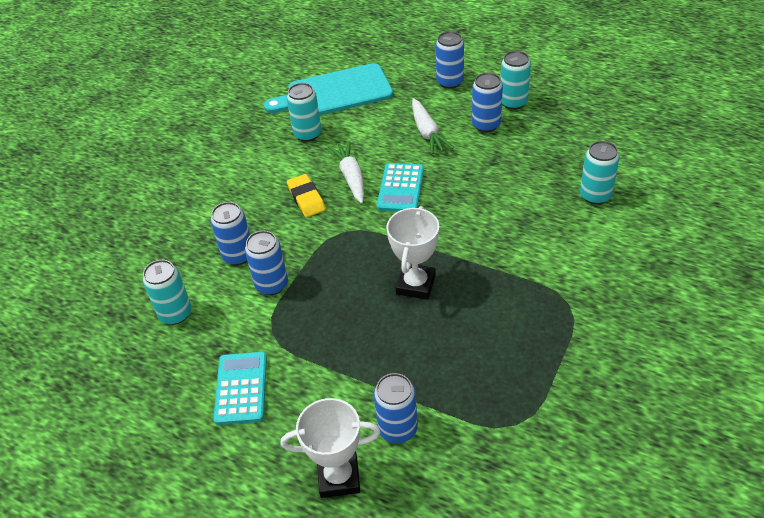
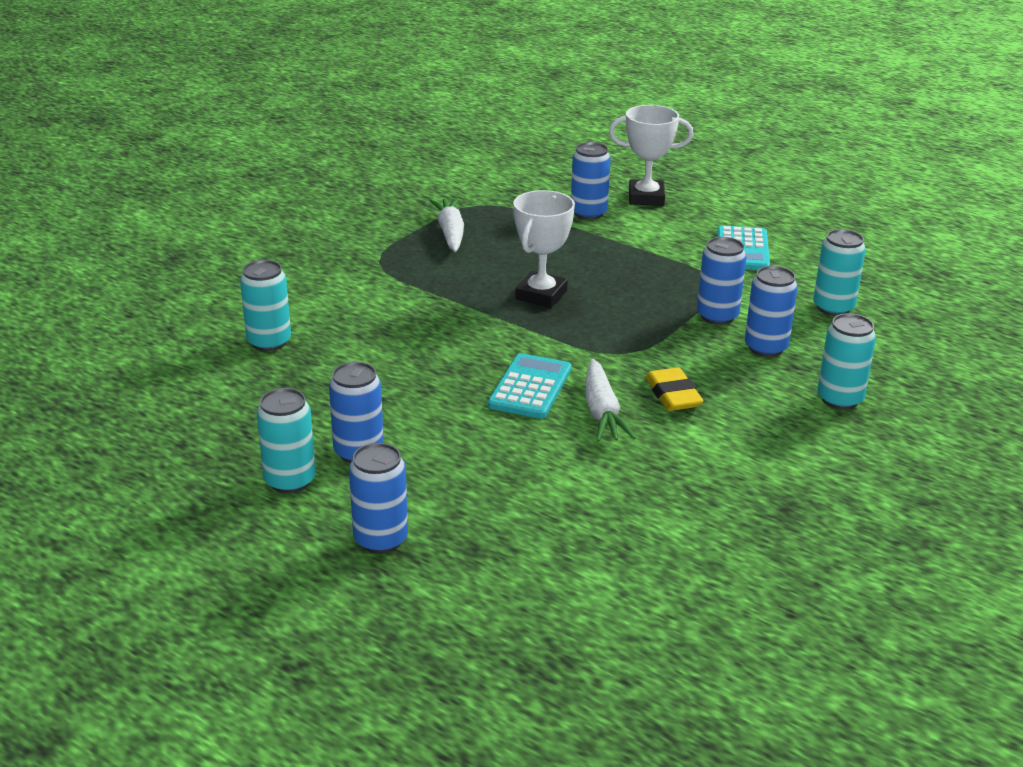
camera: 175 degrees left, 15 degrees down
(307, 134) = (669, 486): turquoise can -> turquoise can (839, 399)
(335, 93) = (612, 557): turquoise cutting board -> none
(427, 132) = (461, 456): white carrot -> white carrot (450, 233)

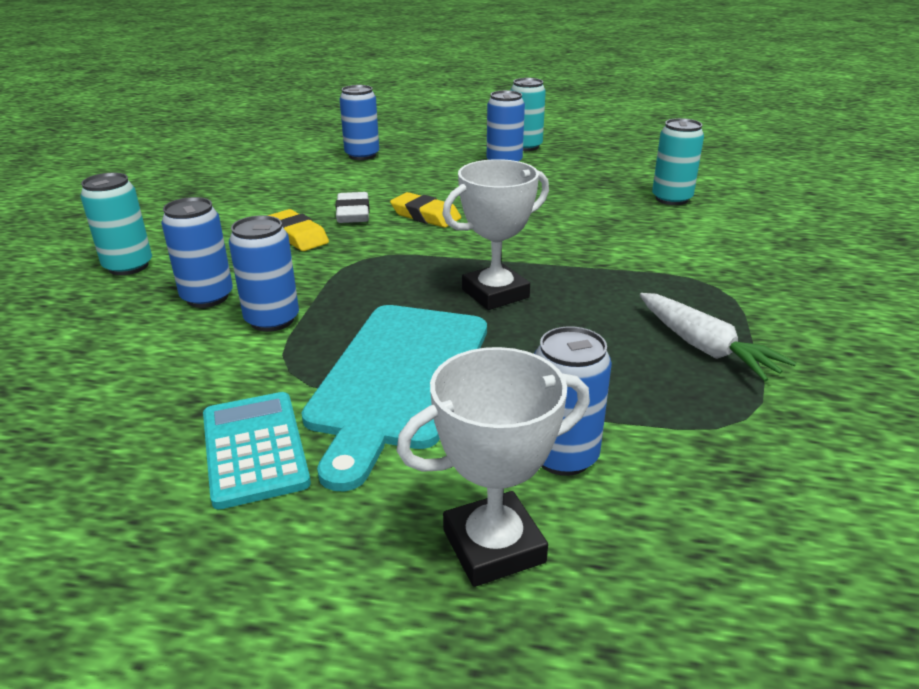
camera: 155 degrees right, 0 degrees up
(381, 539) = (442, 139): blue can -> blue can (362, 155)
(530, 387) = (425, 216): turquoise calculator -> yellow eraser
(541, 295) = (495, 293): white trophy -> white trophy turned 60 degrees clockwise
(602, 412) = (353, 213): white carrot -> white eraser
(648, 261) = (399, 378): none -> turquoise cutting board
(833, 308) = (108, 372): turquoise can -> none

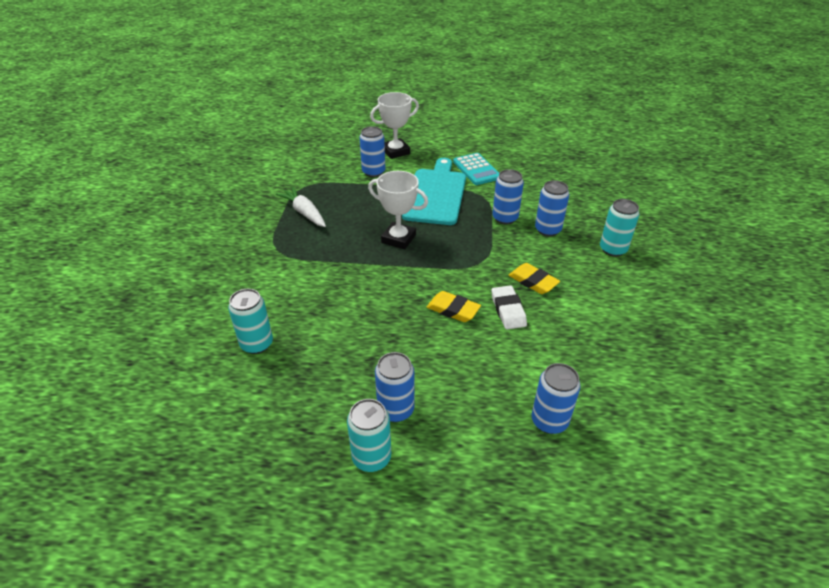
camera: 175 degrees right, 10 degrees up
(495, 293) = (398, 239): white trophy -> white trophy turned 60 degrees clockwise

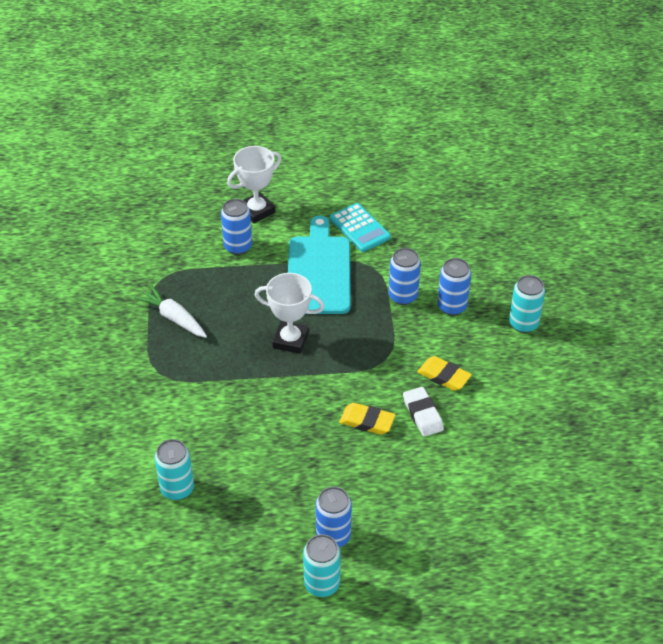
camera: 10 degrees left, 5 degrees up
(549, 421) = (476, 526): blue can -> none

